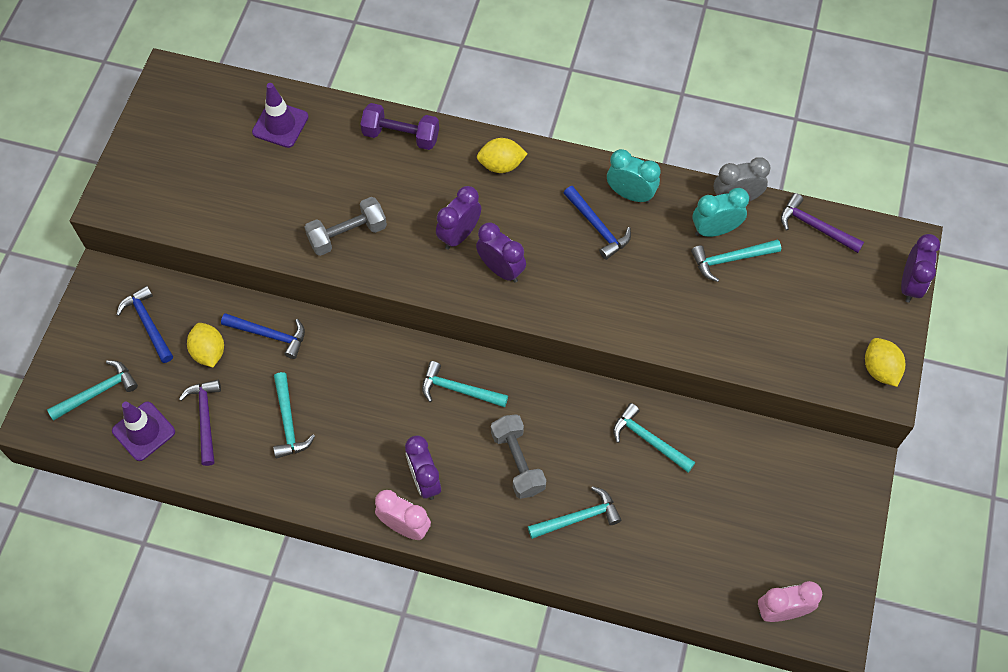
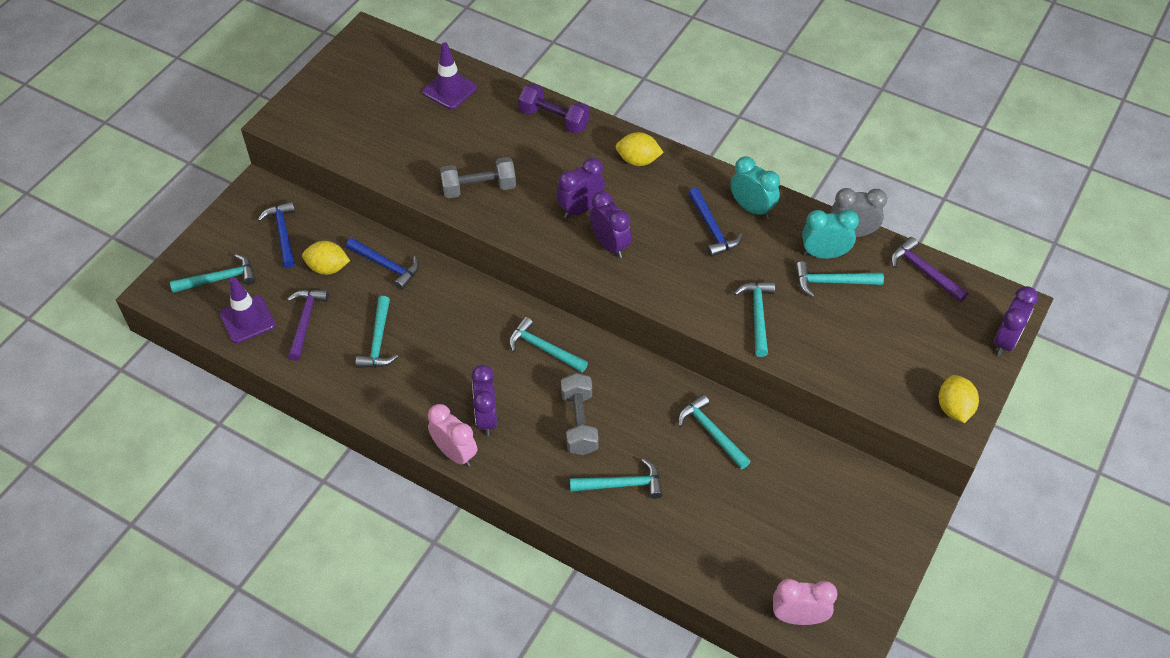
camera: 15 degrees right, 10 degrees down
(209, 352) = (328, 268): yellow lemon -> yellow lemon turned 75 degrees counterclockwise
(669, 314) = (758, 315): none -> turquoise hammer

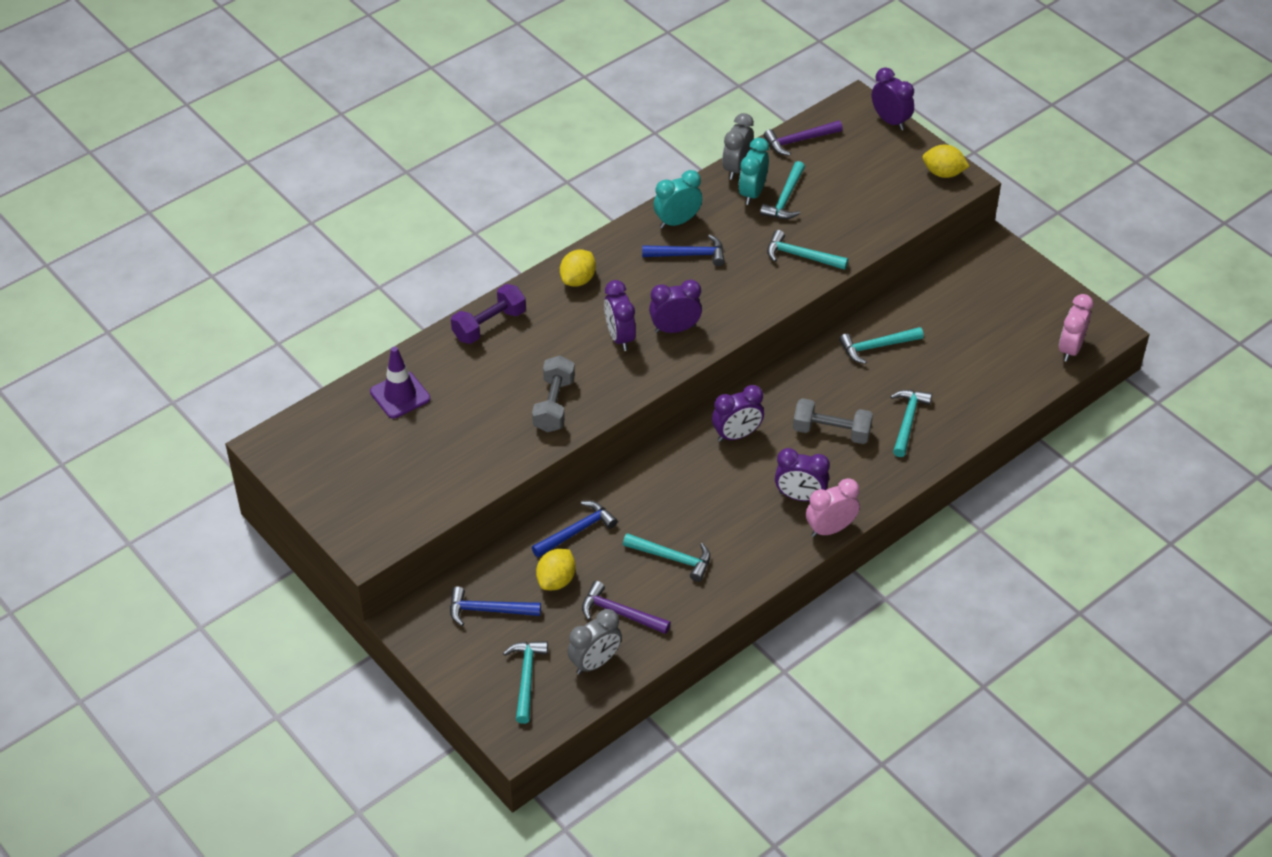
camera: 70 degrees left, 5 degrees down
(247, 319) = (595, 662): purple traffic cone -> grey clock
(543, 348) = (737, 435): turquoise hammer -> purple clock

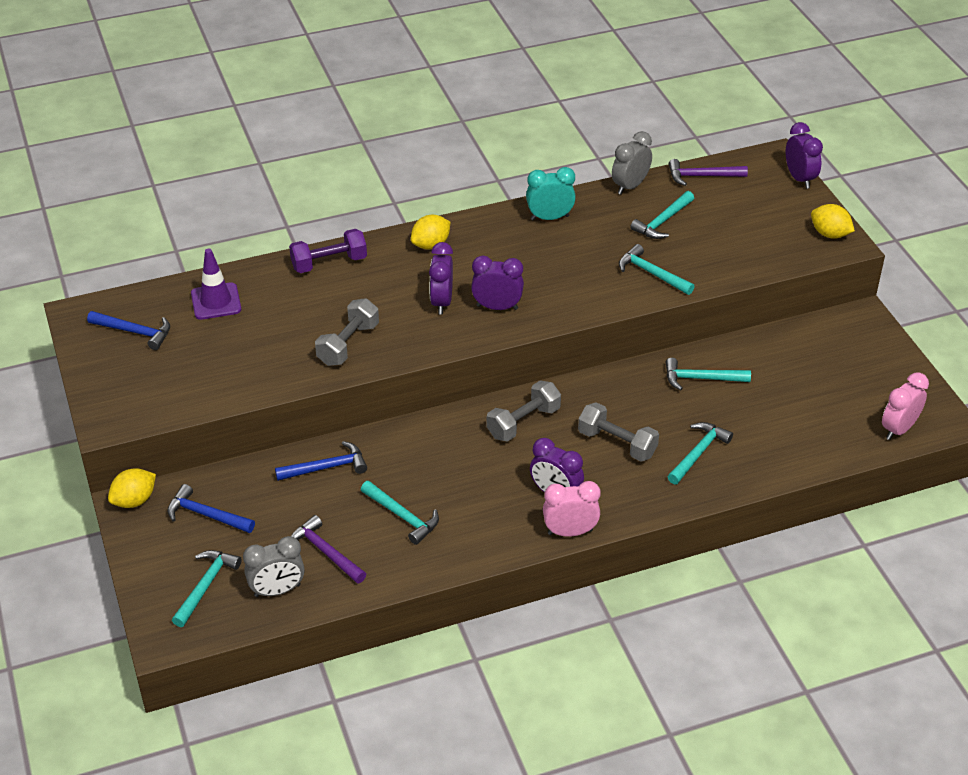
camera: 20 degrees right, 5 degrees down
(556, 580) = (283, 506): yellow lemon -> yellow lemon (134, 500)
(689, 255) = (545, 248): blue hammer -> blue hammer (135, 332)
(737, 435) = (523, 422): purple clock -> grey dumbbell
(752, 193) = (633, 210): turquoise clock -> none

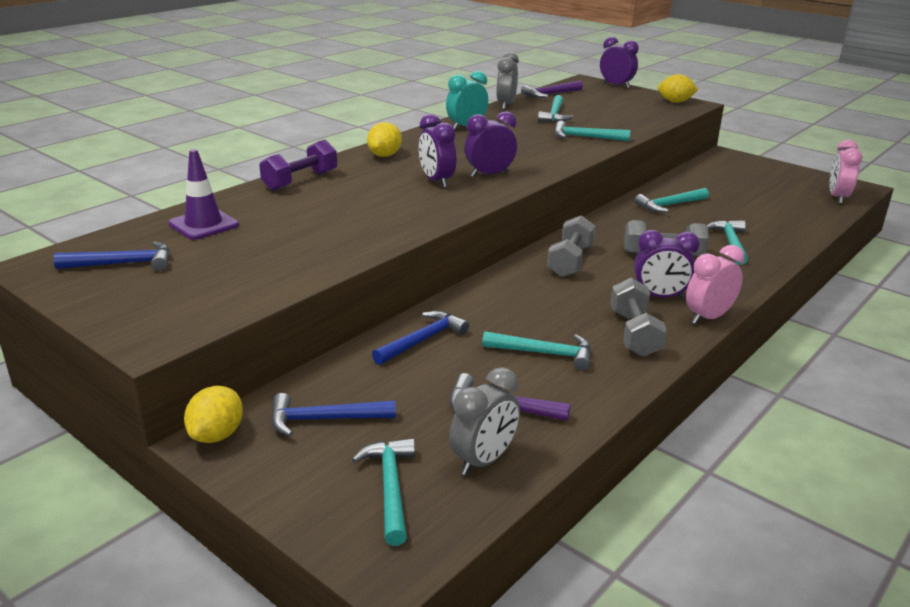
camera: 30 degrees left, 15 degrees down
(348, 344) = (380, 221): grey dumbbell -> grey dumbbell (634, 333)

